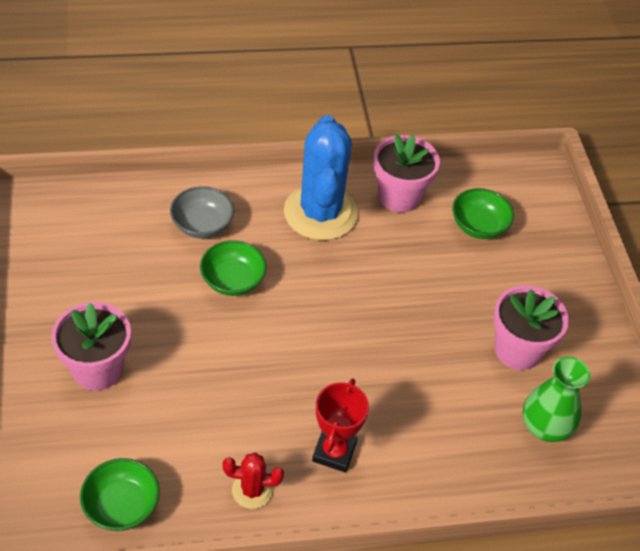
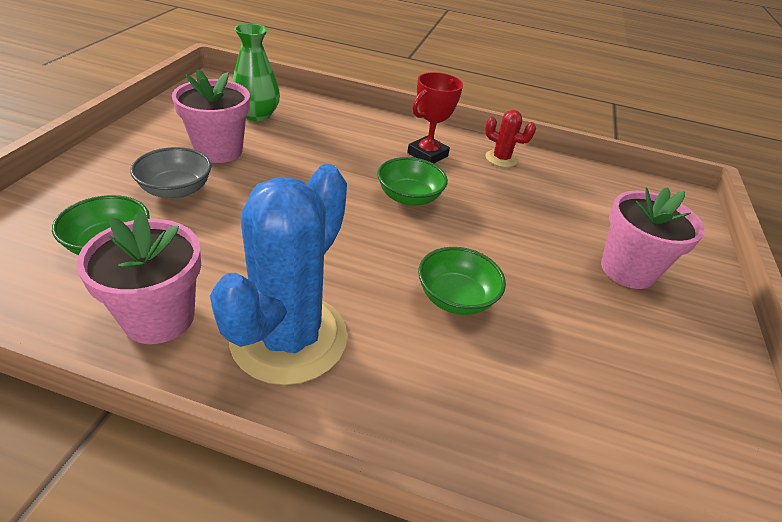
camera: 155 degrees left, 10 degrees down
(122, 506) = (604, 183): green bowl -> green bowl (409, 197)
(202, 225) = (469, 385): grey bowl -> grey bowl (176, 190)

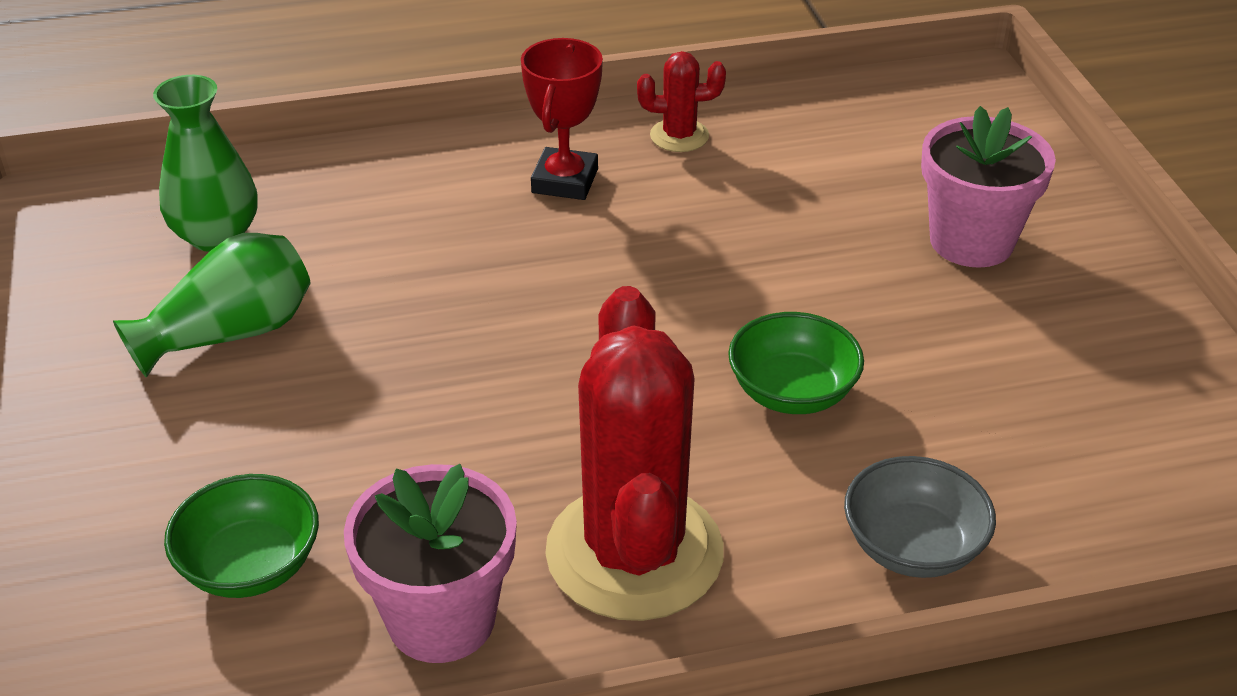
camera: 25 degrees left, 0 degrees up
(176, 190) = (243, 434): grey bowl -> grey bowl (912, 547)
(218, 150) = (230, 334): pink flower pot -> green vase
(289, 338) = (634, 553): blue cactus -> red cactus
(409, 197) = (603, 271): green bowl -> none

